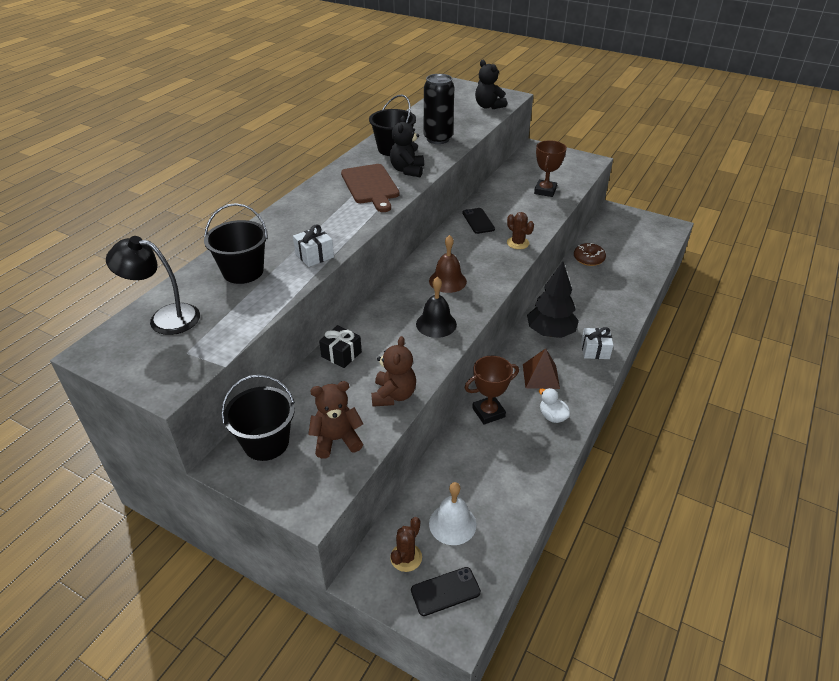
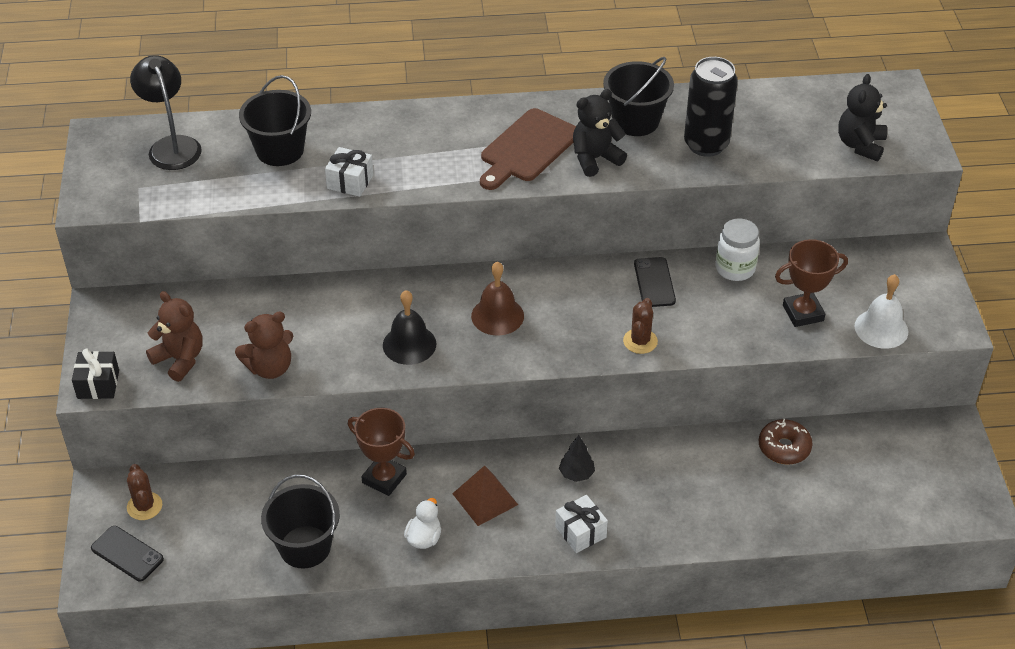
camera: 55 degrees right, 5 degrees up
(266, 443) = (141, 315): black bucket -> black bucket (305, 547)
(341, 354) = (298, 298): black gift -> black gift (98, 384)
(406, 557) = (144, 506): brown cactus -> brown cactus turned 75 degrees clockwise
(452, 524) = (207, 521): white bell -> white bell (881, 328)
(478, 221) = (654, 282): black phone -> black phone turned 45 degrees counterclockwise
(494, 195) = (735, 268): none -> white jar
(550, 333) = (576, 474): black tree -> black tree, size x0.47

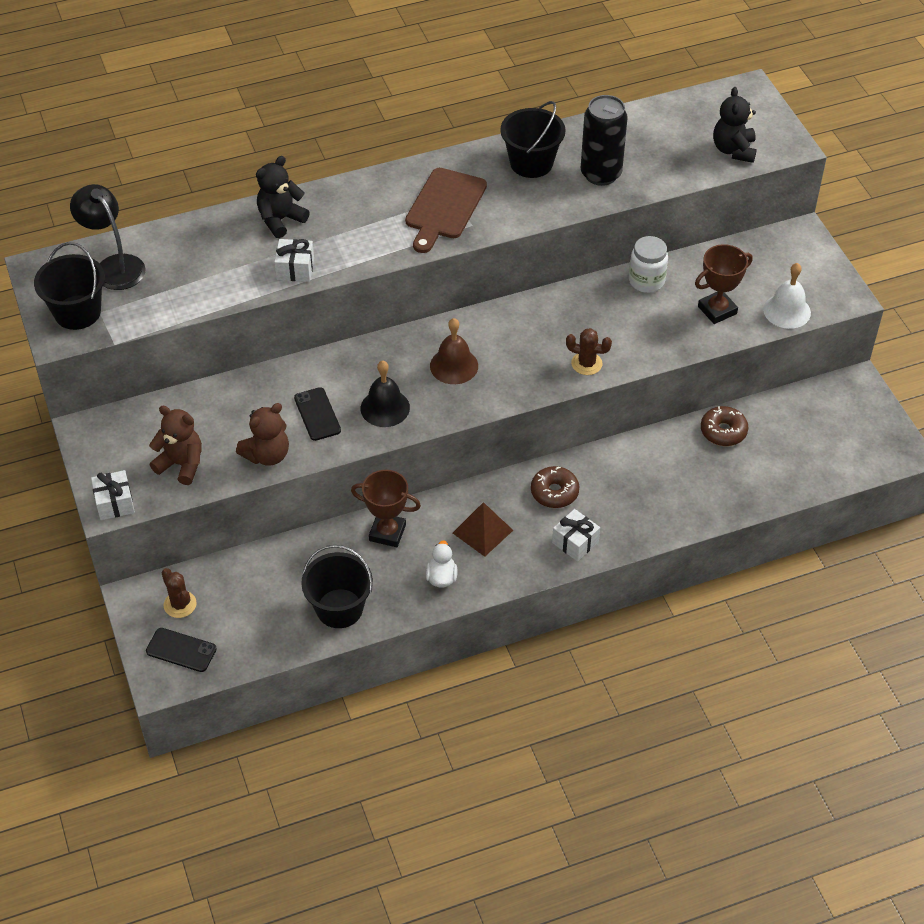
camera: 15 degrees left, 5 degrees up
(98, 384) = (114, 503): black gift -> white gift
(280, 150) = (218, 251): black bucket -> black bucket (77, 312)
(576, 474) = (554, 492): black tree -> brown donut
(595, 159) = (508, 206): black teddy bear -> black teddy bear (280, 220)
(640, 341) = (586, 363): brown cactus -> brown cactus turned 75 degrees counterclockwise
(654, 282) = (581, 307): black phone -> black phone (317, 414)

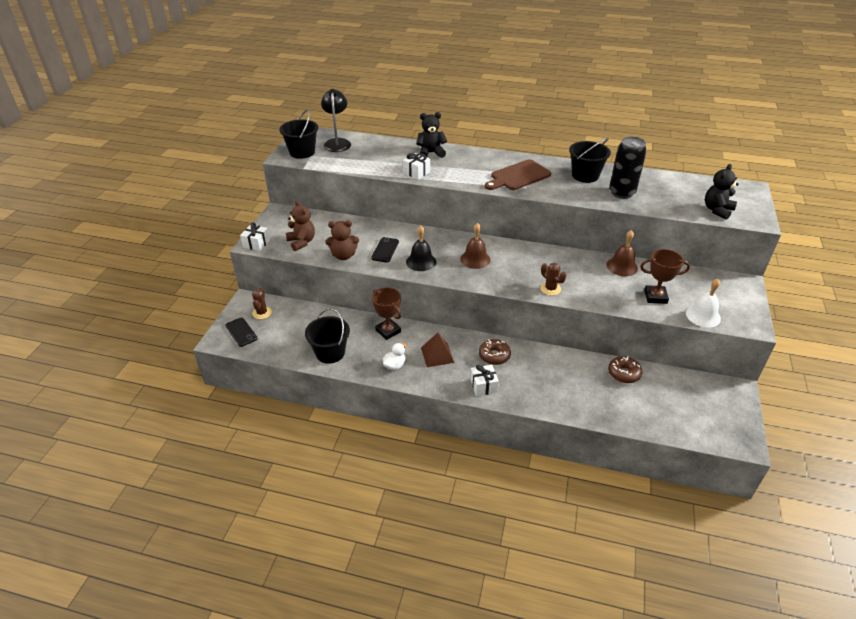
camera: 35 degrees right, 10 degrees down
(646, 281) = (622, 266): white jar -> brown bell

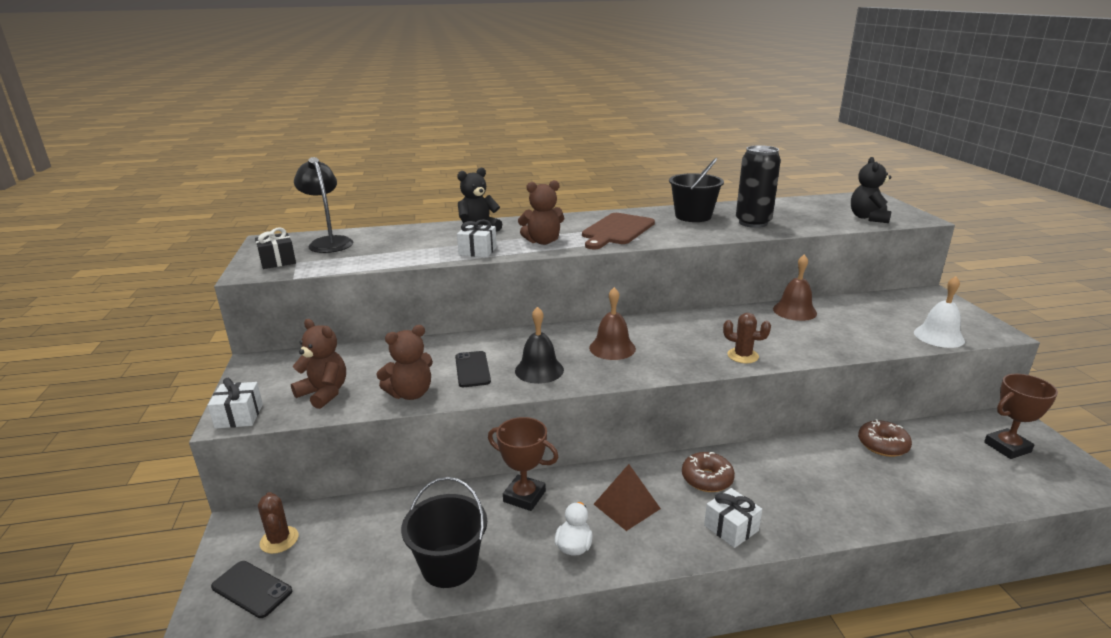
camera: 25 degrees left, 15 degrees down
(302, 152) = (277, 261): black bucket -> black gift
(462, 174) = (543, 241): none -> brown teddy bear
(655, 297) = (867, 331): brown trophy -> brown trophy (1007, 447)

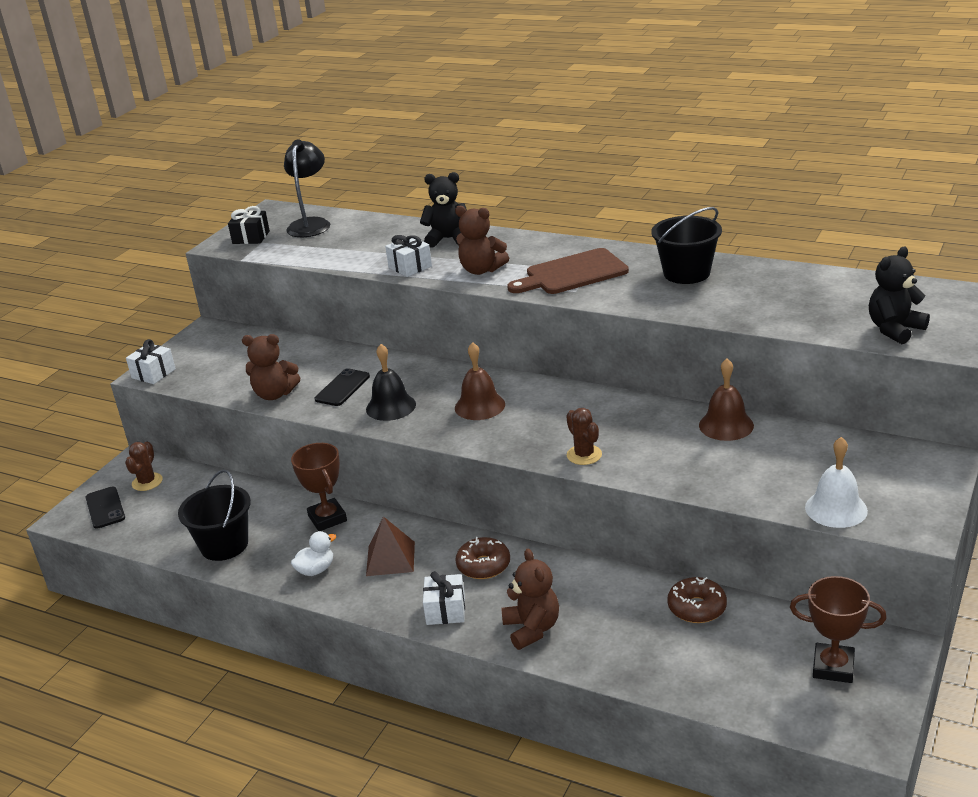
camera: 40 degrees right, 5 degrees up
(324, 393) = (221, 373): brown teddy bear -> brown teddy bear (532, 629)
(753, 223) = (736, 300): black can -> none

